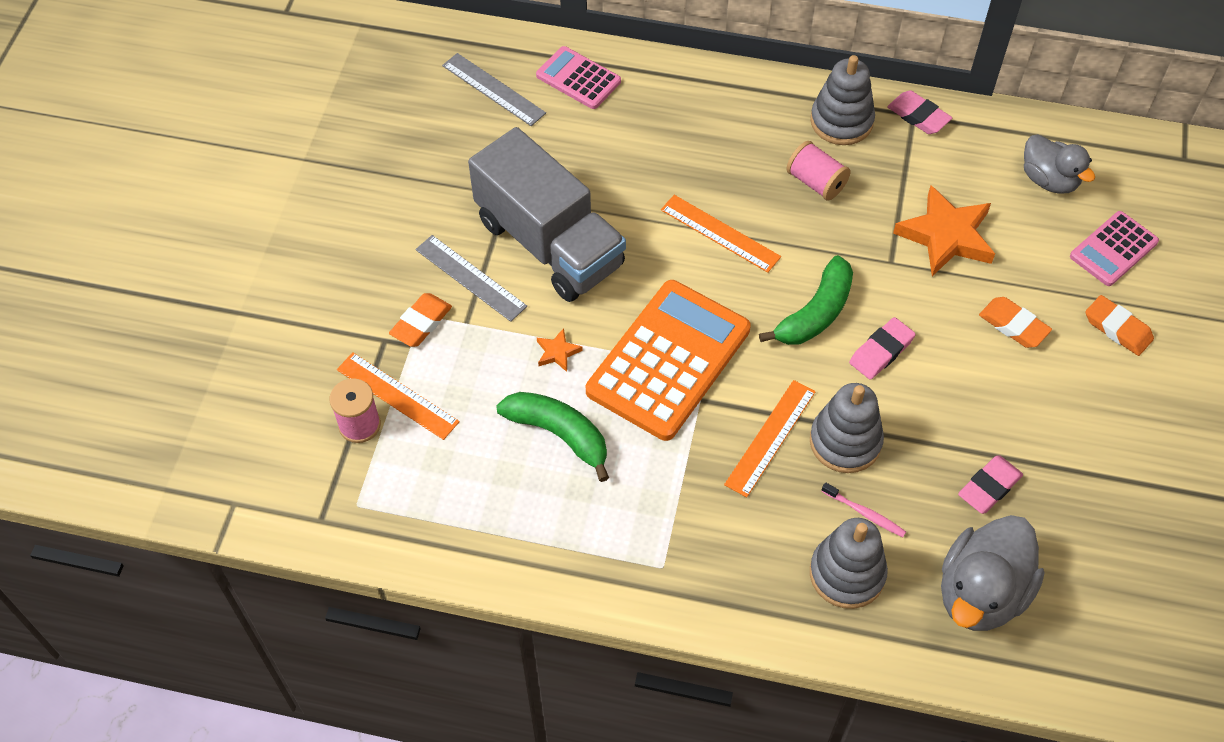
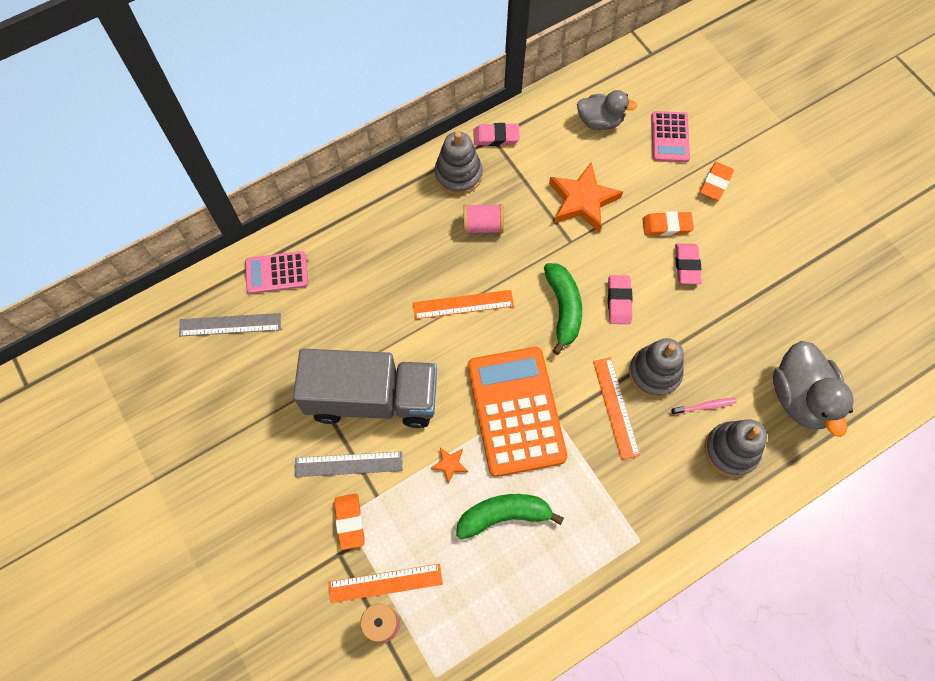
camera: 45 degrees left, 10 degrees up
(989, 487) = (746, 333): pink eraser -> pink eraser (687, 265)
(1117, 328) = (715, 183): orange eraser -> orange eraser turned 60 degrees counterclockwise

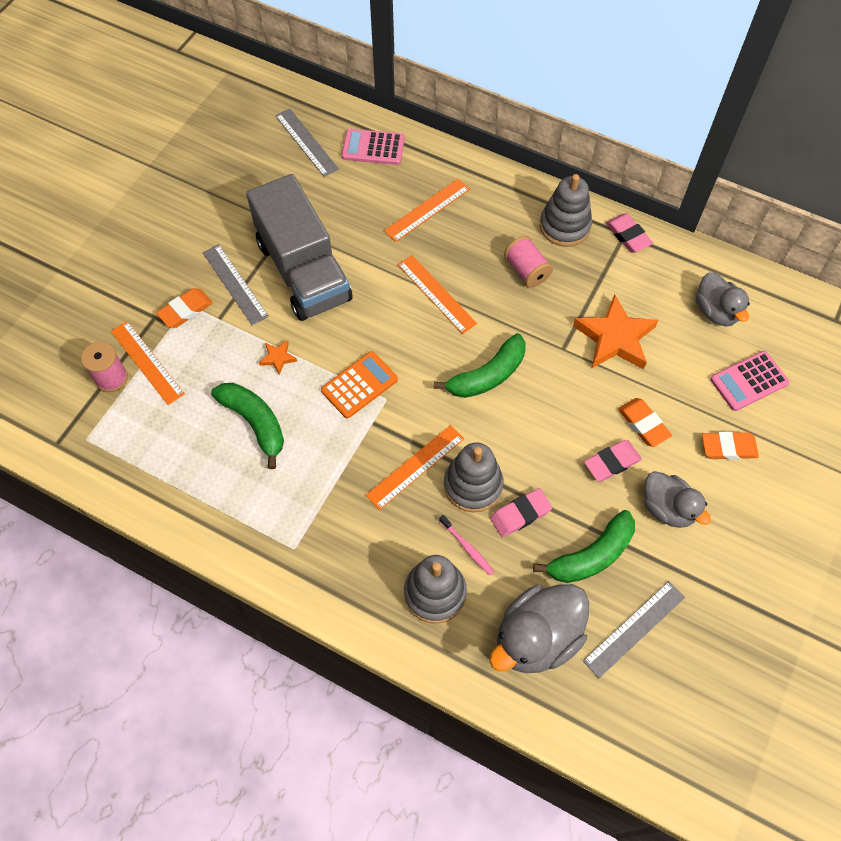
camera: 60 degrees right, 5 degrees down
(276, 273) = (373, 148): pink calculator -> pink calculator turned 45 degrees counterclockwise
(373, 266) = (427, 210): none -> orange ruler
(516, 411) = (359, 385): orange calculator -> orange calculator, size x0.53
(619, 301) = (528, 419): pink eraser -> pink eraser (520, 514)
(742, 251) = (667, 508): none -> grey duck
(754, 323) = (591, 556): none -> green banana
(823, 327) = (634, 629): none -> grey ruler

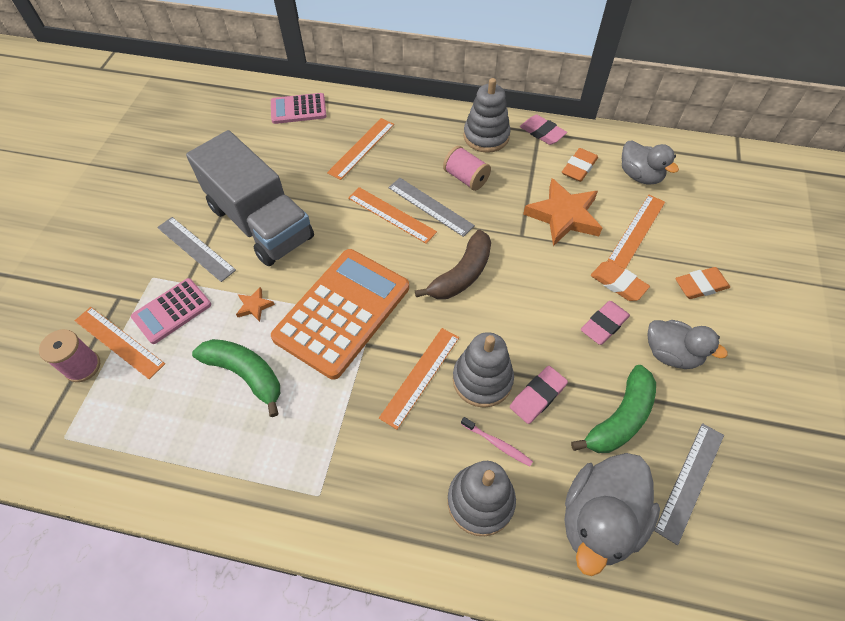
camera: 15 degrees left, 5 degrees down
(186, 310) = (150, 283): orange eraser -> orange eraser (579, 168)
(306, 142) = (236, 116): grey ruler -> grey ruler (430, 206)
(359, 385) = (342, 312): orange calculator -> orange calculator, size x1.89
(487, 375) = (461, 275): green banana -> brown banana
(686, 373) = (637, 230): none -> orange ruler
(749, 381) = (692, 225): pink calculator -> pink calculator (172, 311)

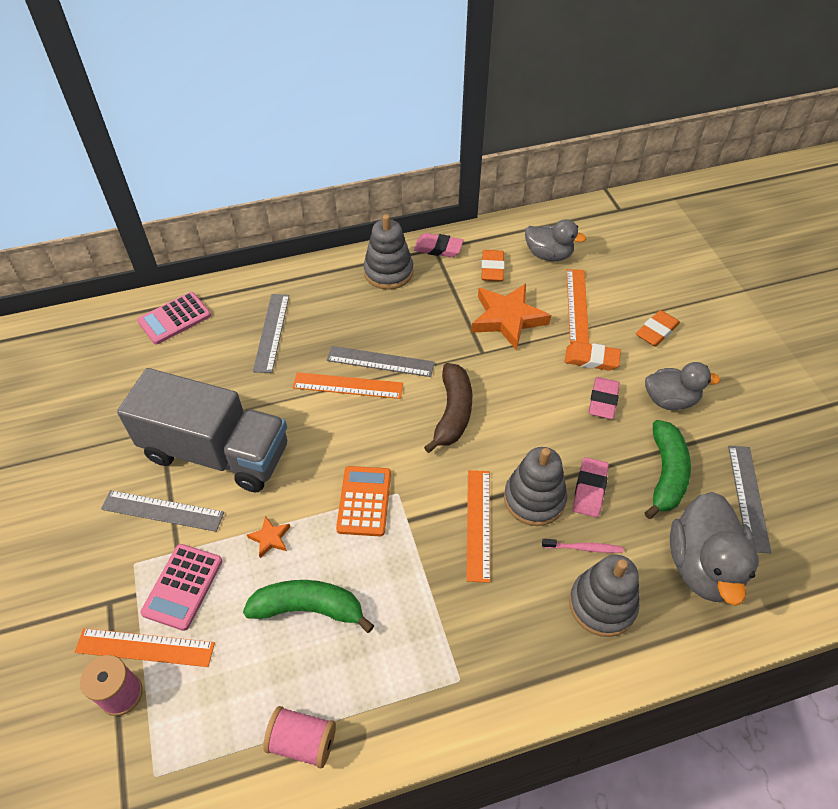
camera: 30 degrees left, 5 degrees down
(342, 312) = (364, 501): orange calculator -> orange calculator, size x0.53
(361, 148) = (271, 332): orange ruler -> grey ruler
(466, 178) = (396, 320): pink spool -> pink spool (303, 742)

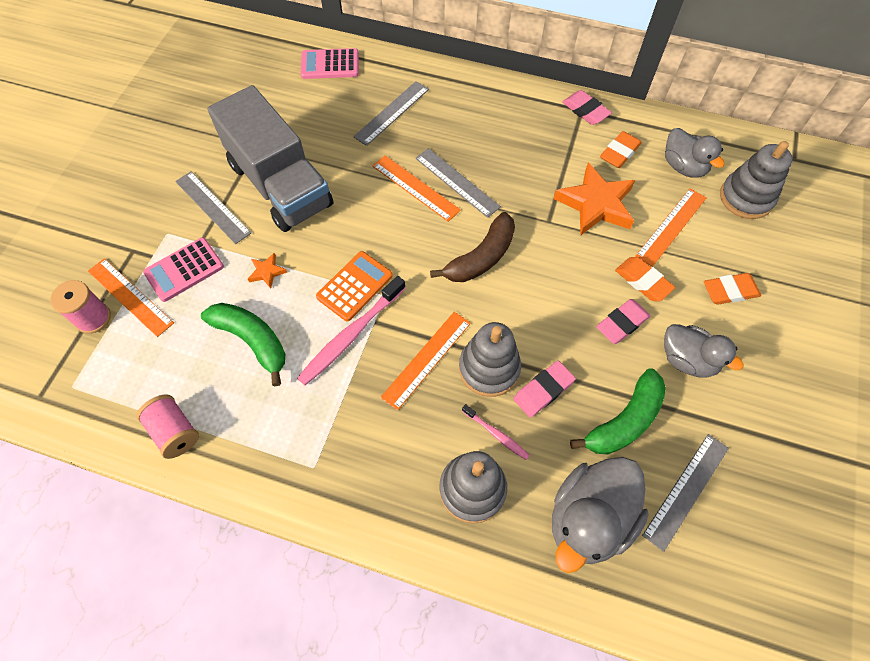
camera: 35 degrees right, 10 degrees up
(388, 272) = (525, 110): grey stacking toy -> grey stacking toy (746, 198)
(397, 545) = (351, 335): none -> pink toothbrush

